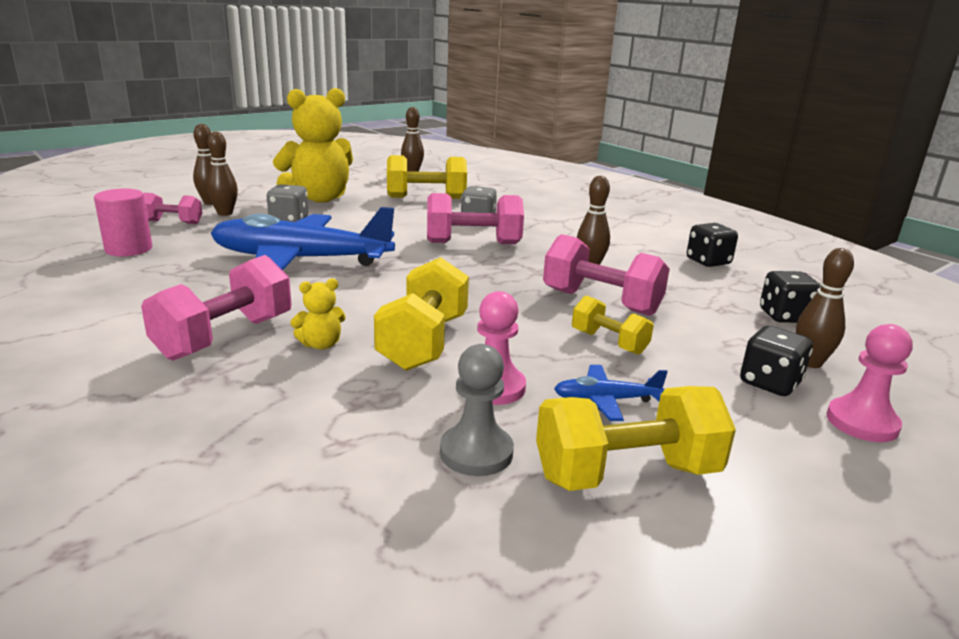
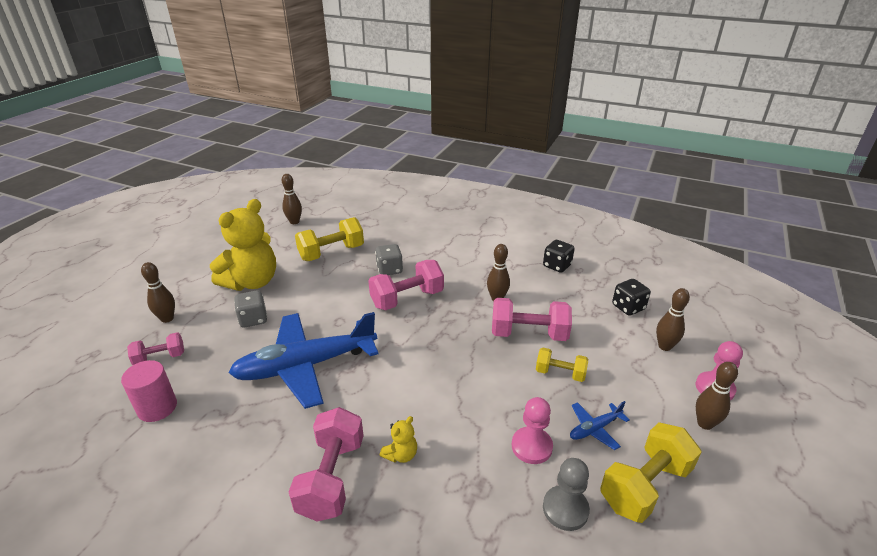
camera: 25 degrees left, 10 degrees up
(225, 213) = (193, 329): brown bowling pin -> brown bowling pin (705, 424)
(424, 342) = (460, 422): yellow dumbbell -> none
(769, 383) = (658, 374): black dice -> none

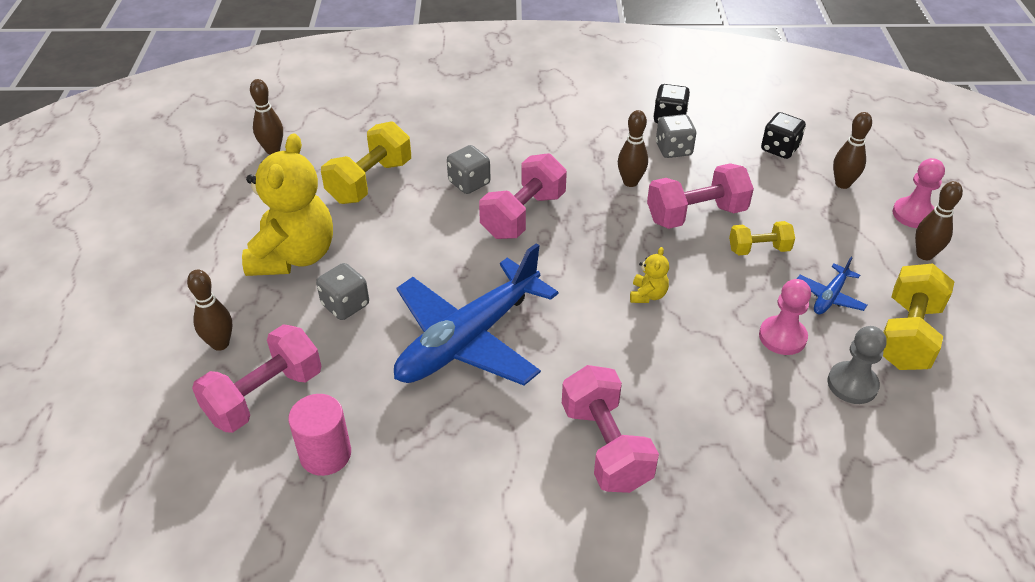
camera: 25 degrees left, 10 degrees up
(160, 358) = (264, 396): pink dumbbell -> pink dumbbell, size x1.69
(401, 454) = (659, 395): yellow teddy bear -> yellow teddy bear (648, 295)
(544, 286) = (673, 149): none -> grey dice

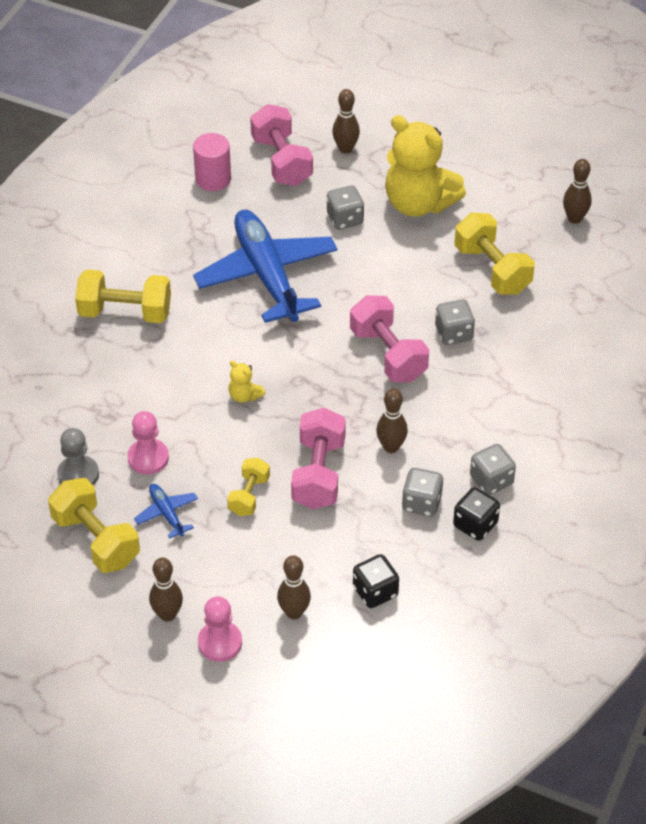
camera: 115 degrees right, 5 degrees up
(605, 446) = (125, 312): pink dumbbell -> yellow dumbbell
(619, 121) = (491, 480): none -> grey dice

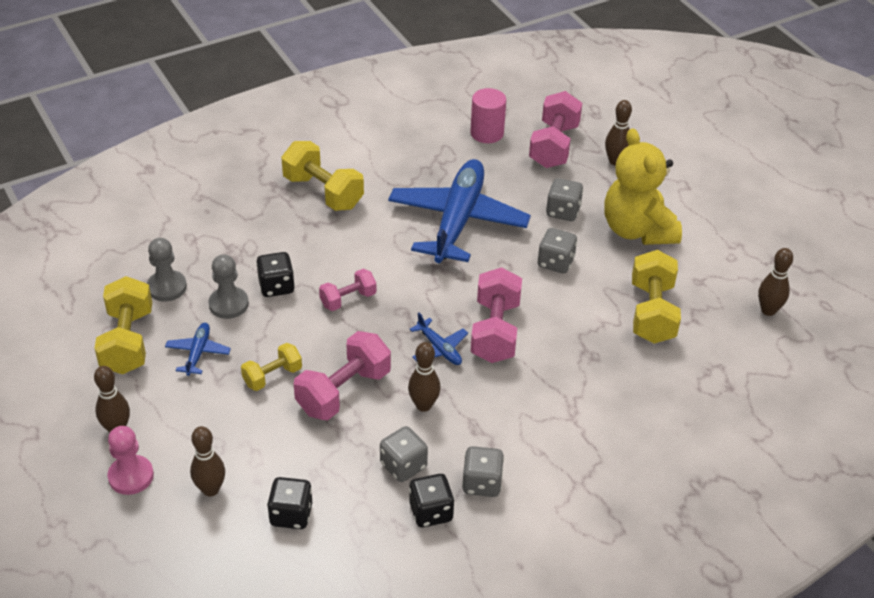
camera: 35 degrees right, 5 degrees down
(148, 458) = (228, 304): pink pawn -> grey pawn
(173, 419) = (276, 286): none -> black dice
(244, 396) = (348, 299): yellow teddy bear -> pink dumbbell
(358, 394) = (439, 348): none -> blue plane
(454, 333) = (567, 345): grey dice -> grey dice (555, 262)

